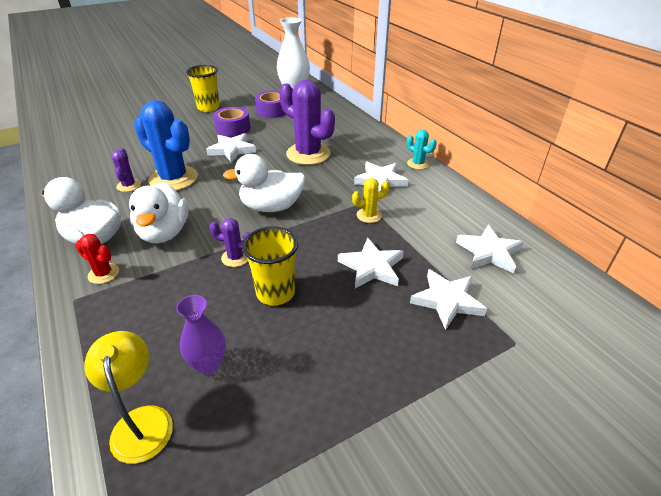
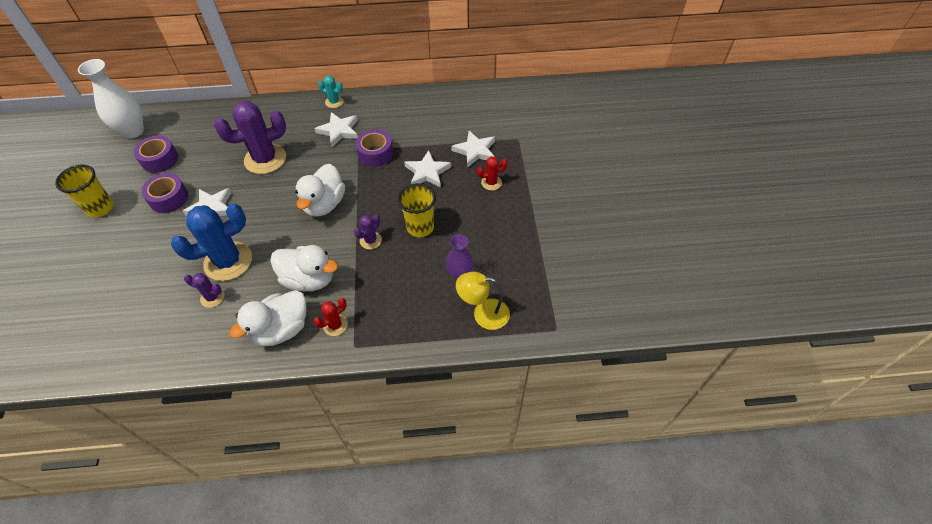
camera: 65 degrees left, 15 degrees up
(369, 215) = (375, 153): yellow cactus -> purple tape
(401, 340) = (491, 183): none -> red cactus
(418, 164) = (334, 102): turquoise cactus -> turquoise cactus turned 45 degrees clockwise
(489, 252) = (450, 114): white star -> none

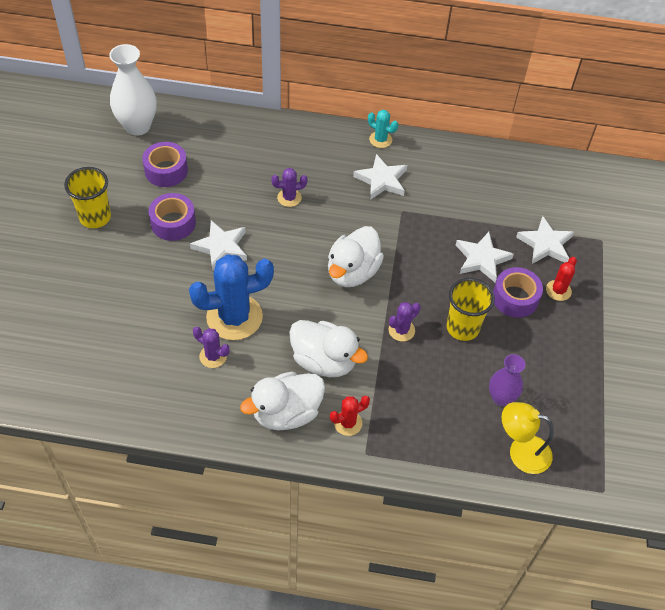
camera: 10 degrees right, 0 degrees up
(265, 159) = (289, 198): purple cactus -> purple cactus, size x0.48
(375, 153) = (422, 220): purple tape -> purple tape (515, 298)
(491, 183) = (558, 290): red cactus -> red cactus turned 60 degrees counterclockwise

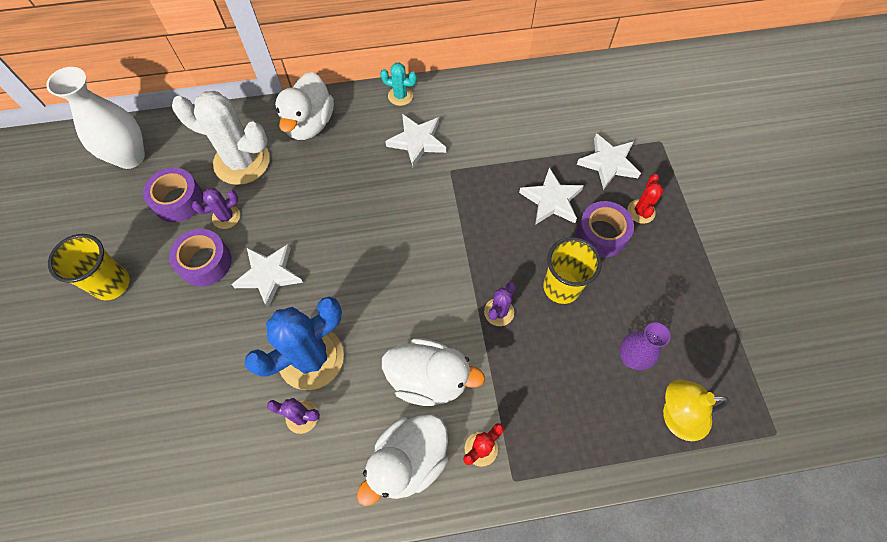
camera: 15 degrees left, 10 degrees up
(227, 155) = (242, 162): none -> white cactus
(289, 198) = (326, 192): purple cactus -> purple cactus (226, 217)
(352, 272) = (423, 259): white duck -> white duck (309, 124)

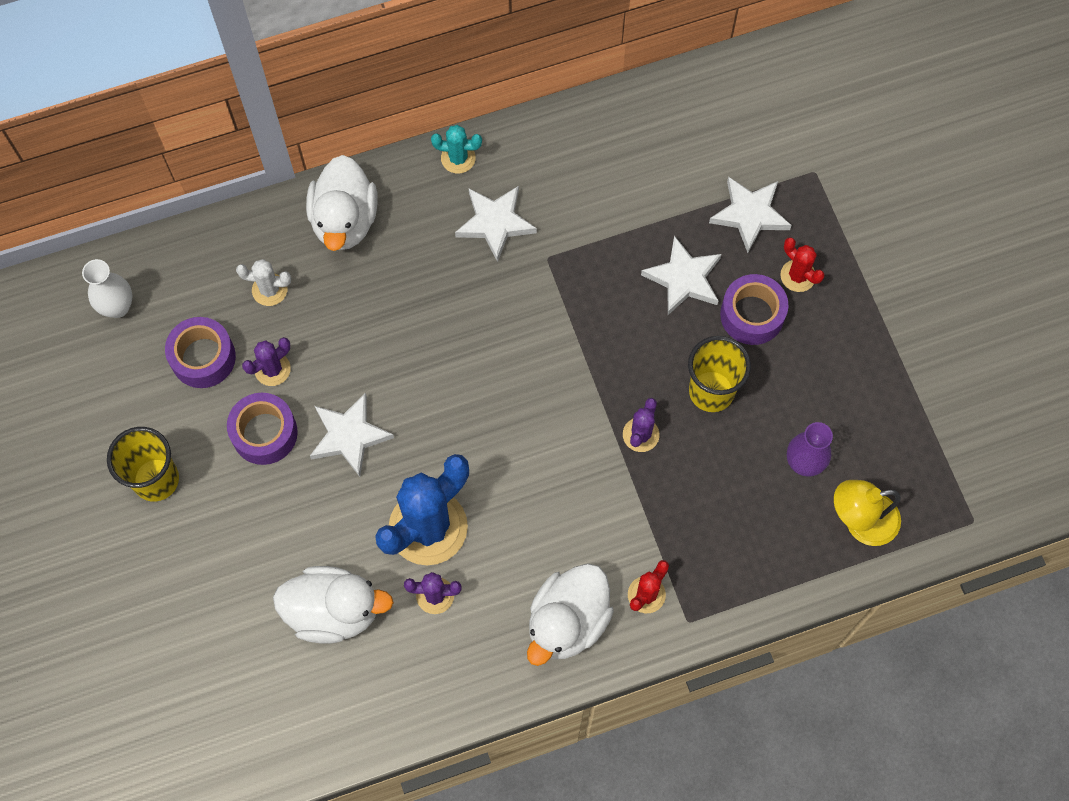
camera: 10 degrees left, 5 degrees up
(130, 157) = (117, 307): white vase -> white vase, size x0.61
(242, 162) = (269, 290): white cactus -> white cactus, size x0.48
(428, 379) = (572, 528): white duck -> white duck (334, 611)
(641, 211) = (798, 276): red cactus -> red cactus turned 45 degrees counterclockwise

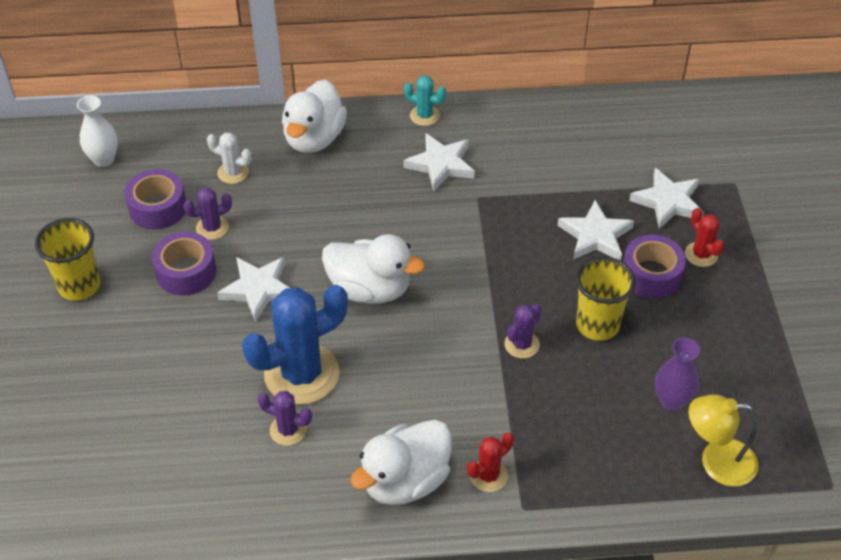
camera: 15 degrees right, 20 degrees down
(334, 611) = (190, 421): white duck -> white duck (370, 289)

